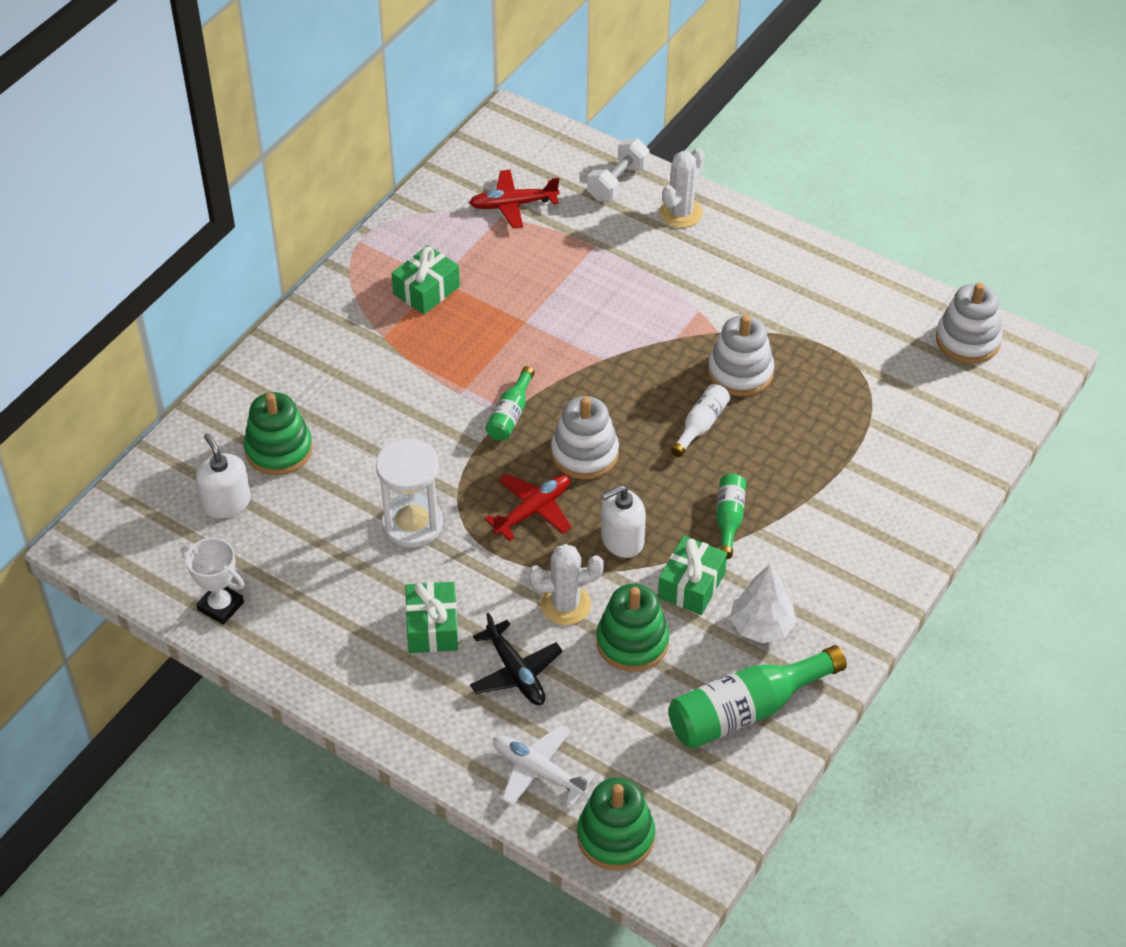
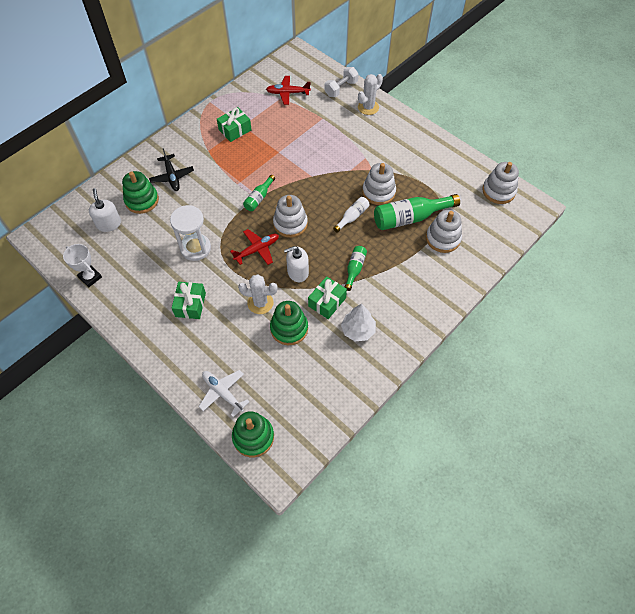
camera: 10 degrees right, 10 degrees up
(515, 672) = (225, 336): black plane -> black plane (172, 176)
(746, 710) = (339, 376): green bottle -> green bottle (410, 218)
(882, 441) = (443, 238): none -> white stacking toy

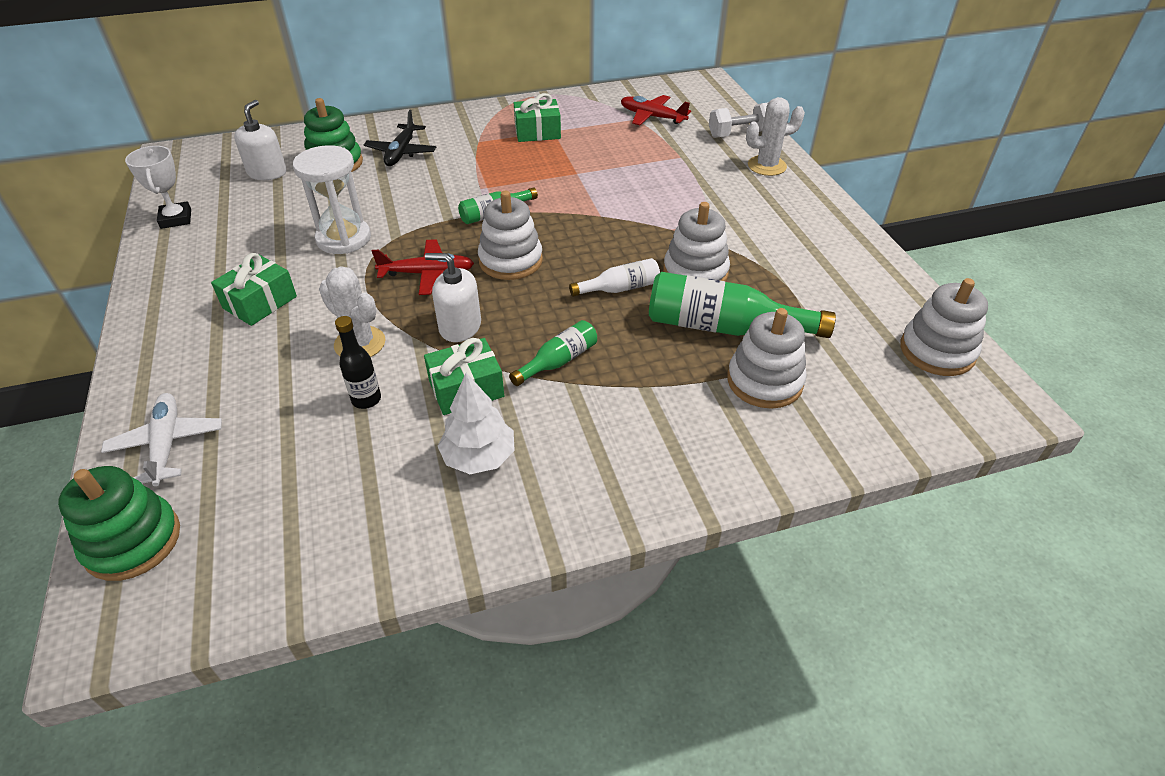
camera: 30 degrees right, 15 degrees down
(289, 328) = (366, 399): green stacking toy -> black bottle

